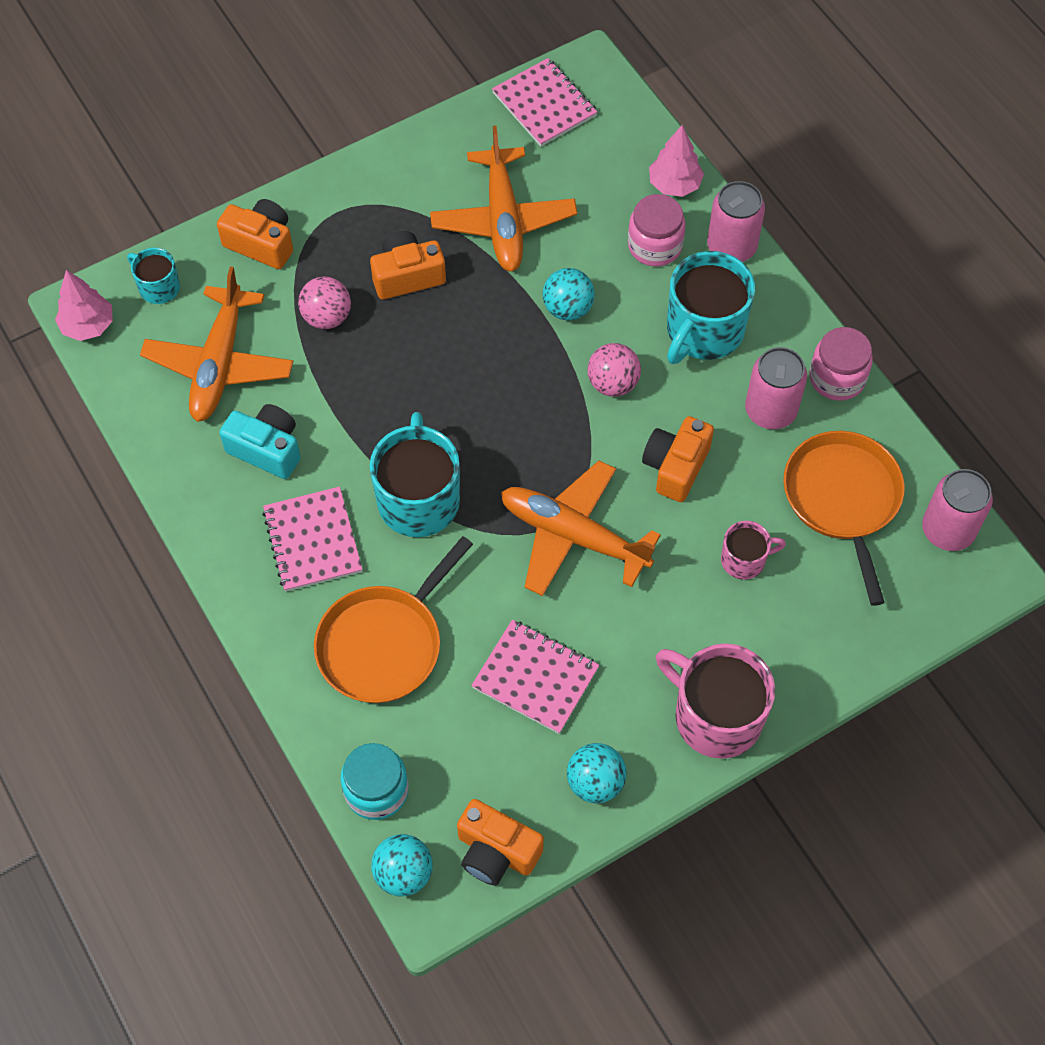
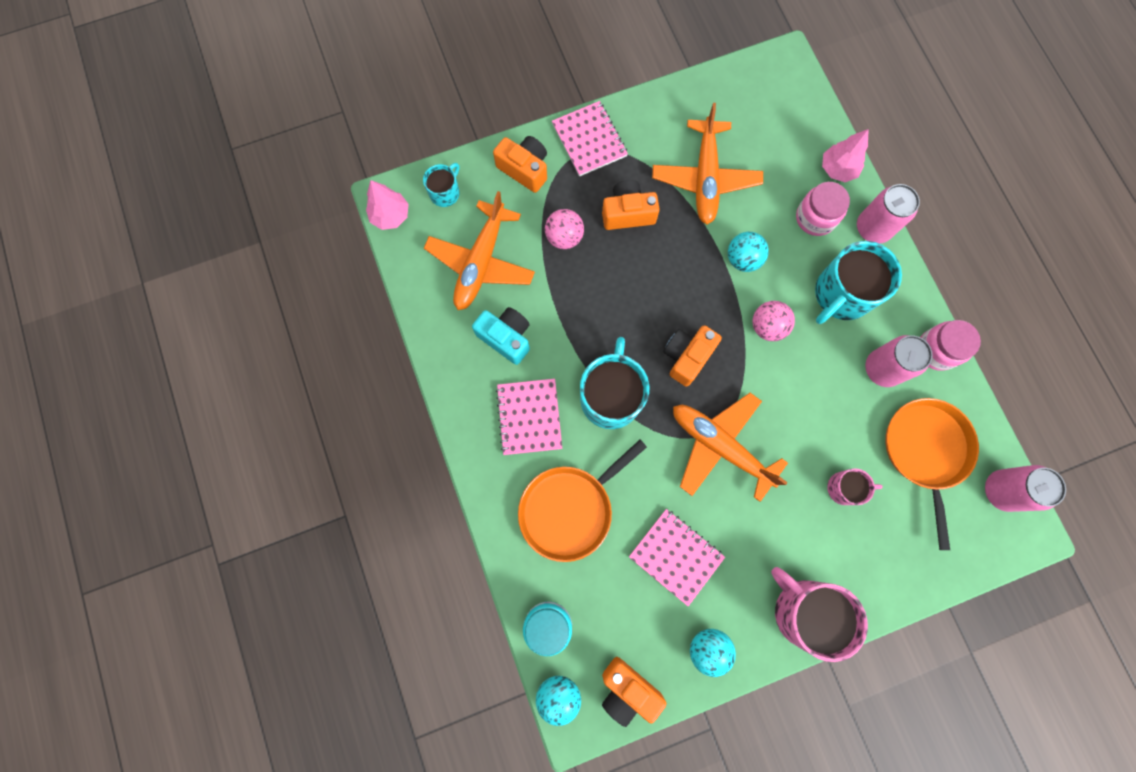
camera: 10 degrees right, 15 degrees up
(158, 287) = (445, 193): turquoise mug -> turquoise mug turned 75 degrees clockwise
(544, 104) = (749, 87): pink notebook -> pink notebook (589, 140)
(675, 467) = (804, 403): orange camera -> orange camera (687, 357)

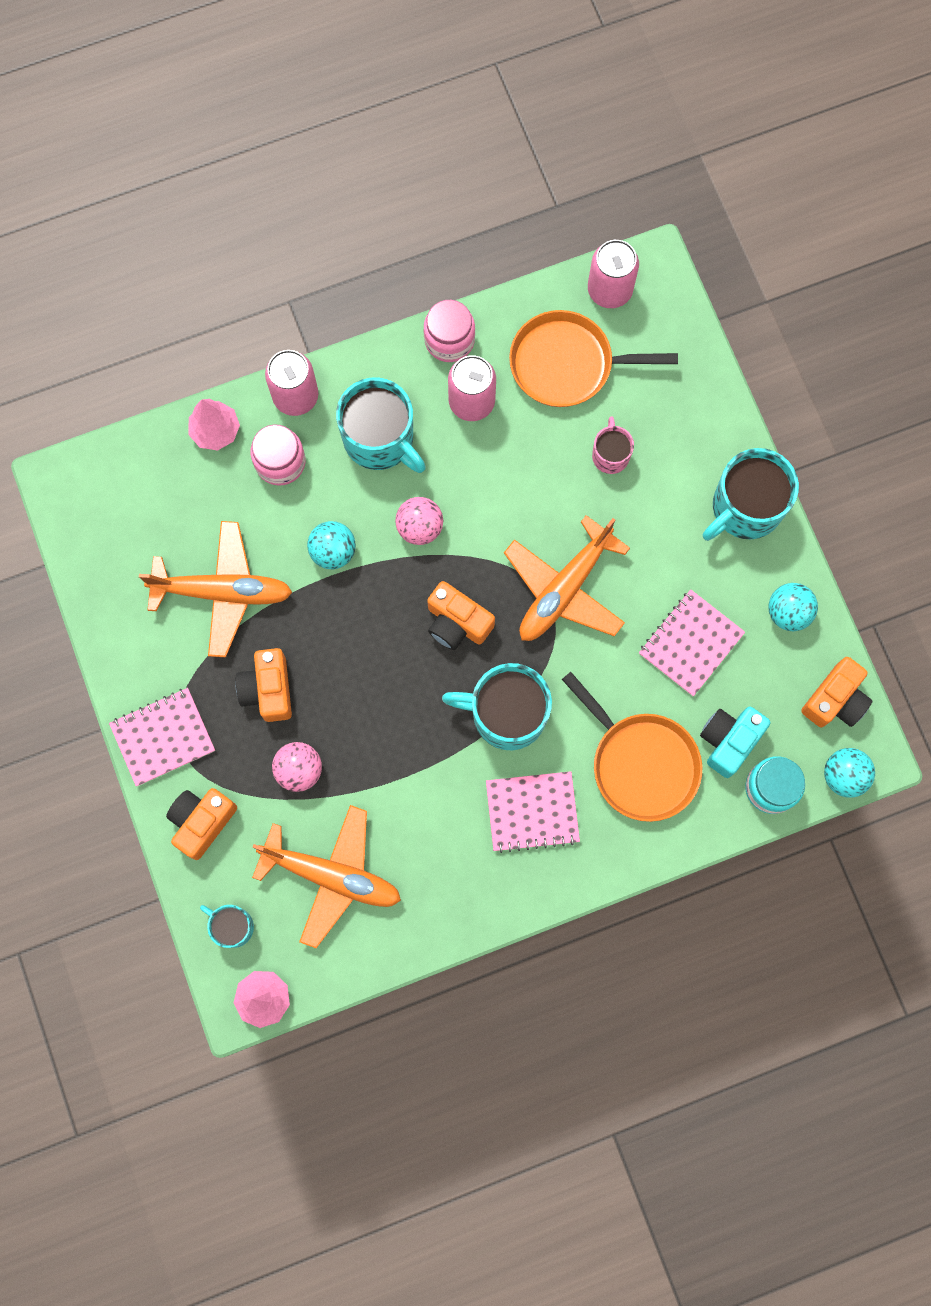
camera: 90 degrees left, 0 degrees up
(506, 337) = (432, 842): turquoise camera -> turquoise camera (729, 741)
(804, 611) = (745, 508): pink mug -> turquoise mug

